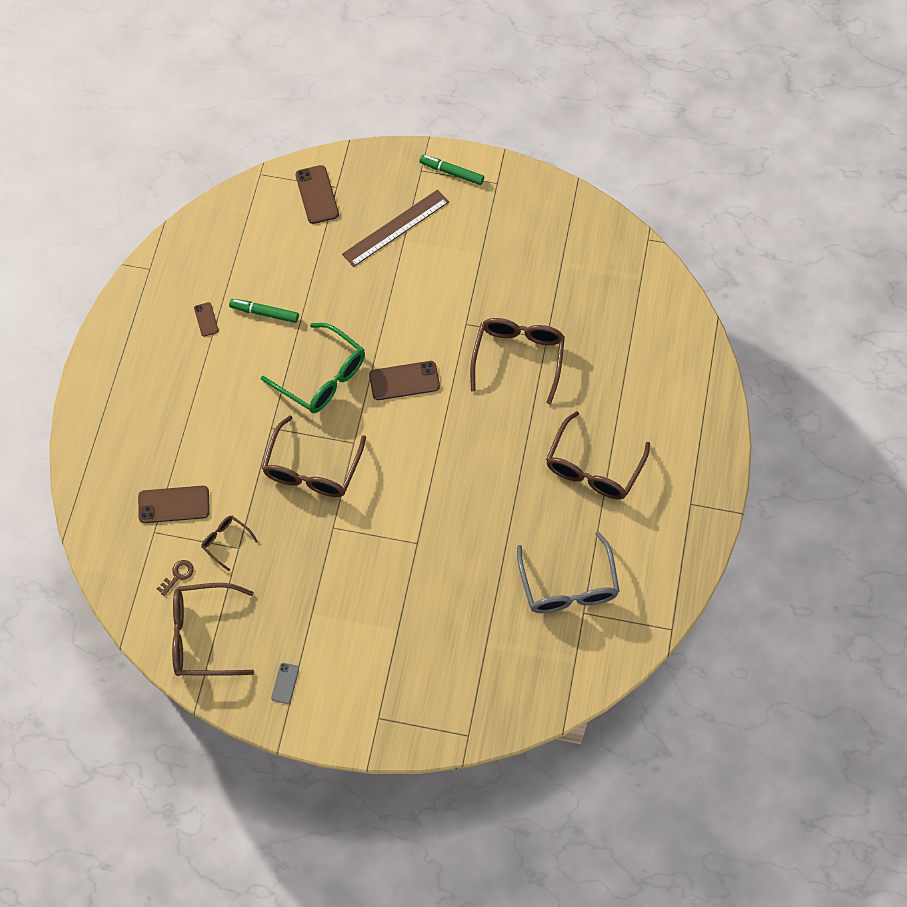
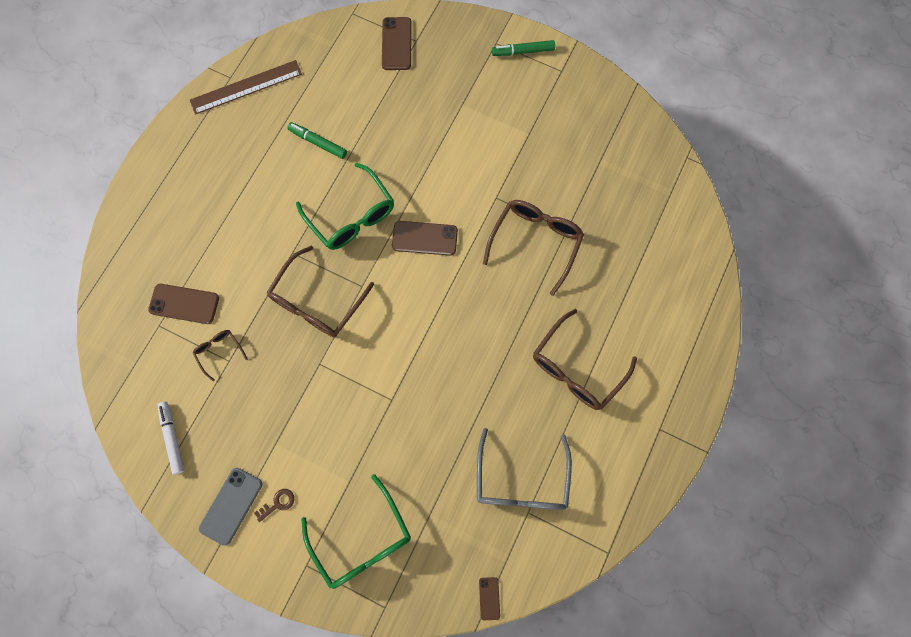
camera: 15 degrees right, 10 degrees up
(178, 575) = (167, 373): brown key -> brown key (278, 503)
(204, 636) = (172, 438): brown glasses -> white marker
(206, 319) = (265, 136): brown phone -> brown phone (489, 598)
(285, 683) = (231, 506): grey phone -> grey phone, size x1.85
(396, 228) = (458, 91): brown ruler -> brown ruler (246, 87)
(426, 679) = (362, 539): none -> green glasses
(452, 173) = (523, 51): green marker -> green marker turned 45 degrees counterclockwise

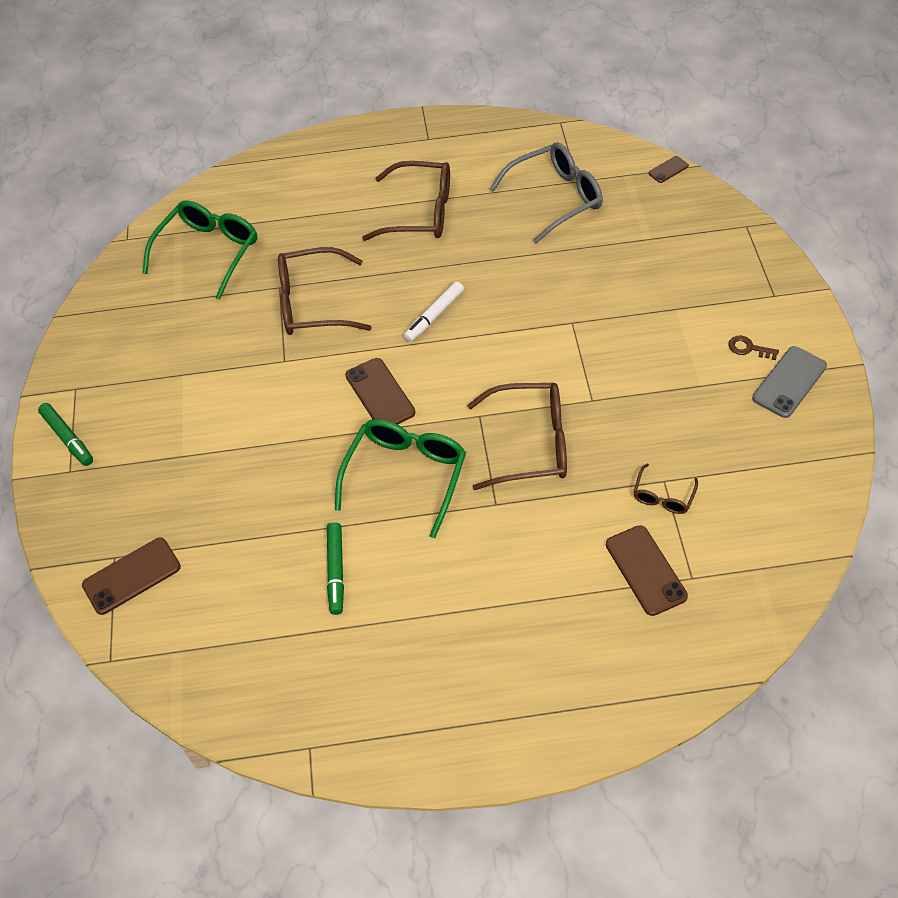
camera: 120 degrees left, 20 degrees down
(172, 438) = (785, 475): white marker -> white marker (434, 316)
(231, 506) = (789, 382): grey phone -> grey phone turned 45 degrees counterclockwise
(246, 87) = (311, 715): brown ruler -> none
(362, 539) = (712, 271): green glasses -> green glasses (208, 252)

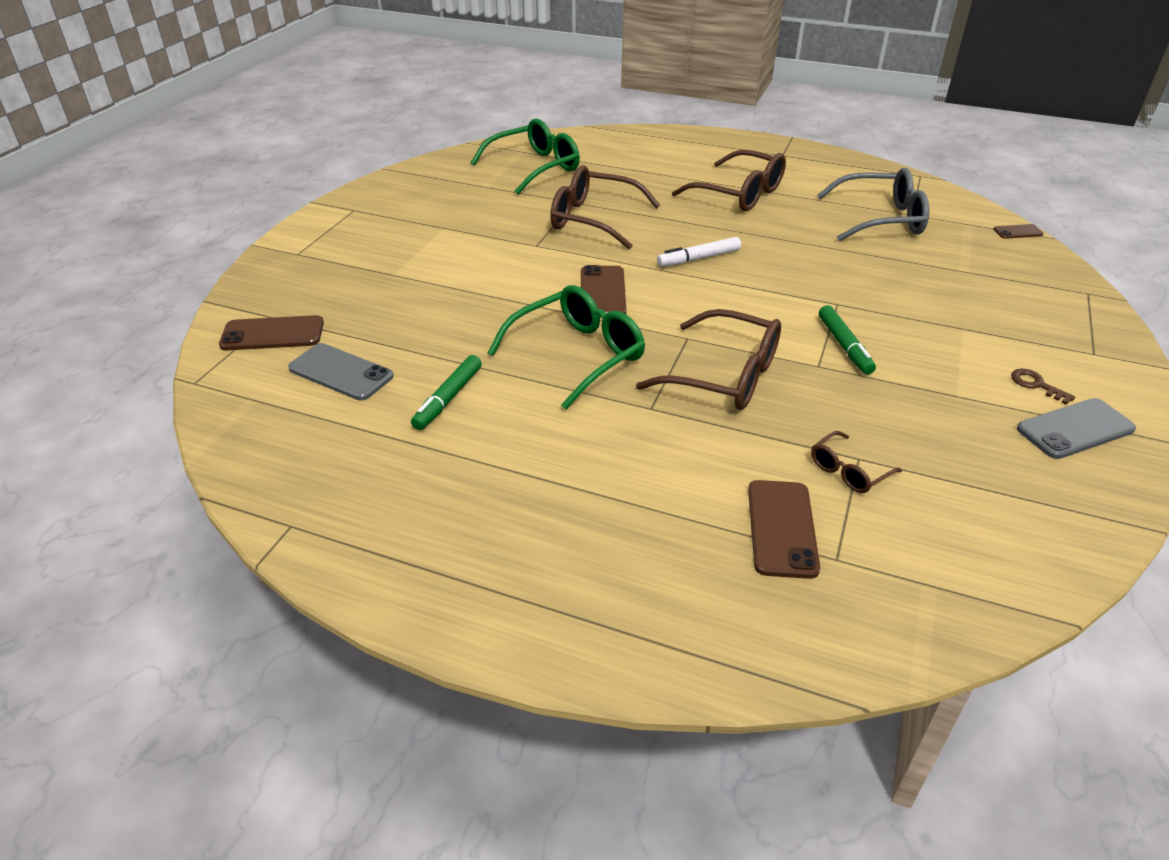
camera: 25 degrees right, 15 degrees down
(67, 438) = (317, 235): green marker -> green marker (844, 345)
(227, 588) = (341, 372): none -> grey phone

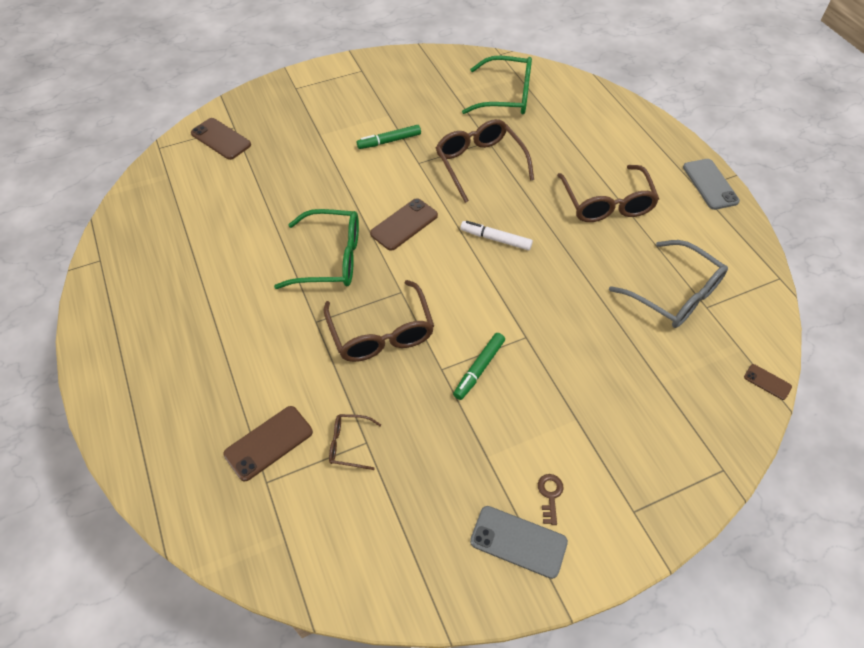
camera: 45 degrees right, 15 degrees up
(341, 372) = (217, 186): grey phone -> grey phone (710, 184)
(448, 398) = (239, 239): green marker -> green marker (389, 141)

